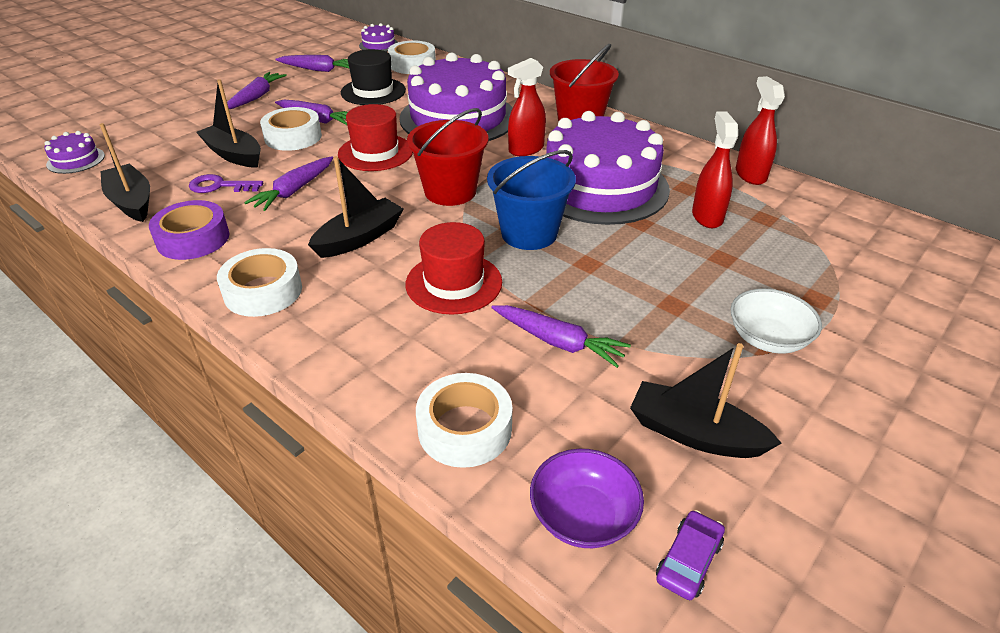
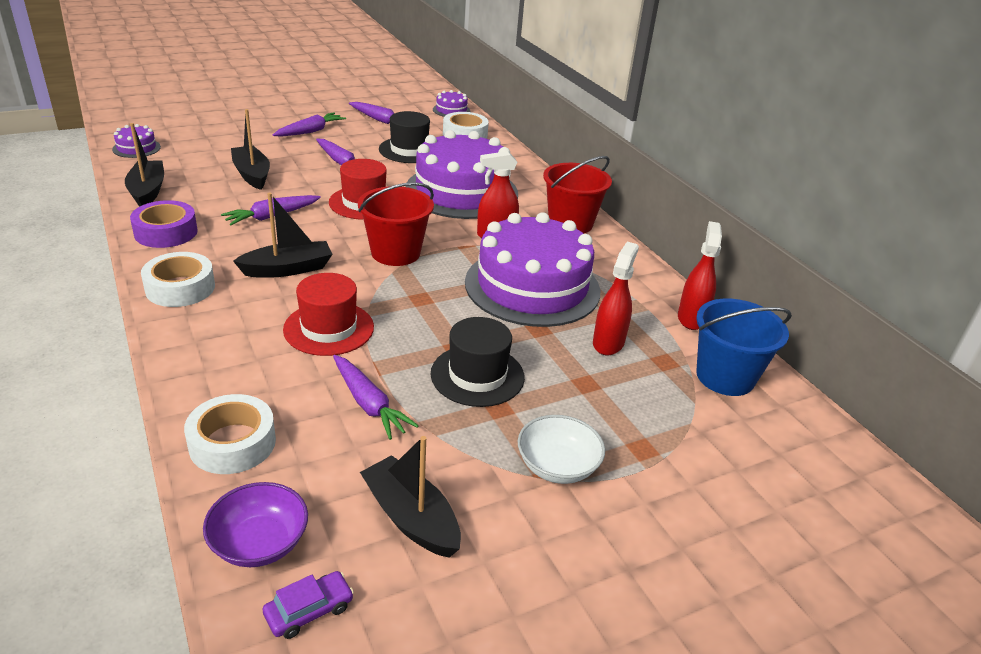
camera: 20 degrees right, 5 degrees down
(220, 186) = (220, 197): purple key -> none
(293, 137) = (310, 172): white tape -> none
(529, 233) = (429, 307): blue bucket -> blue bucket (725, 377)
(628, 281) = (477, 375): none -> black hat

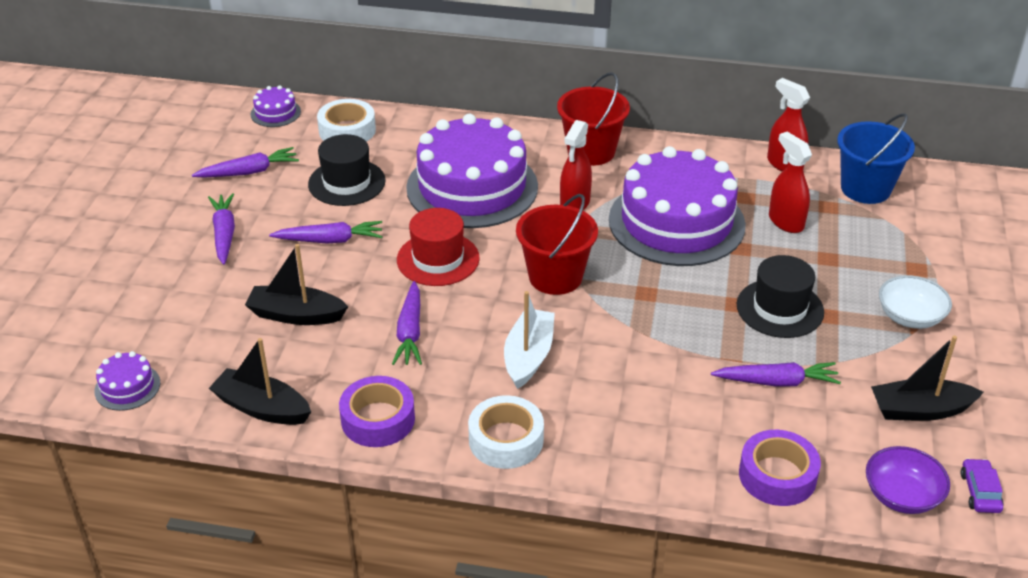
camera: 50 degrees left, 5 degrees up
(232, 443) = (777, 475): white tape -> purple tape
(288, 269) = (528, 356): black boat -> white boat
(329, 328) = (652, 365): red hat -> none

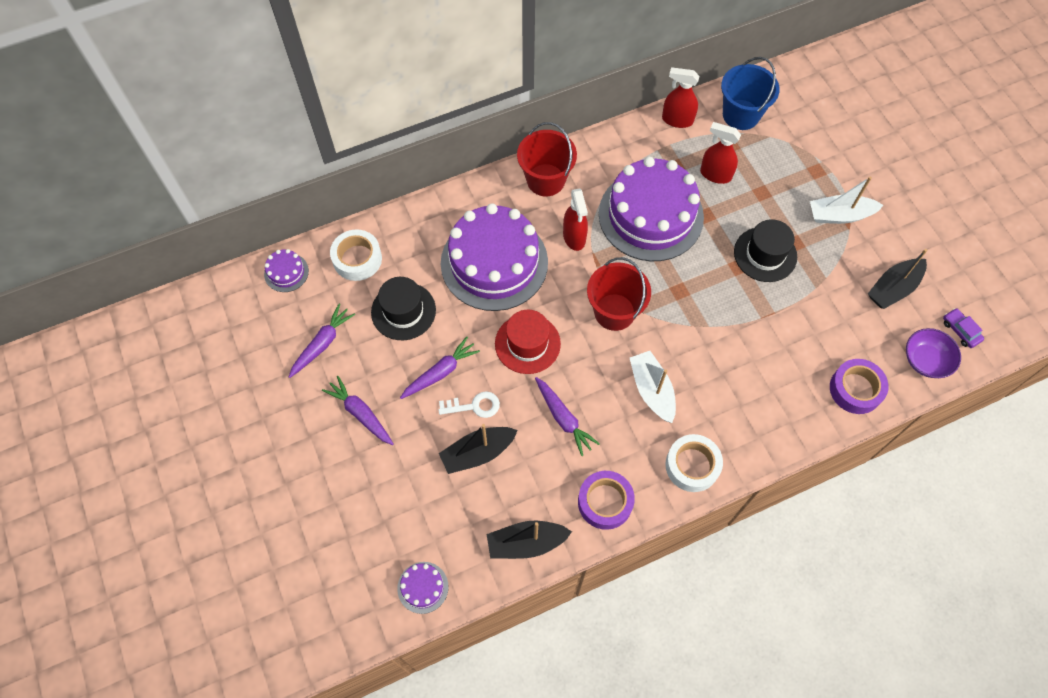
camera: 35 degrees left, 25 degrees up
(333, 279) = (474, 406): none -> white key
(776, 382) = (805, 317): purple carrot -> none
(910, 317) = (840, 215): white bowl -> white boat

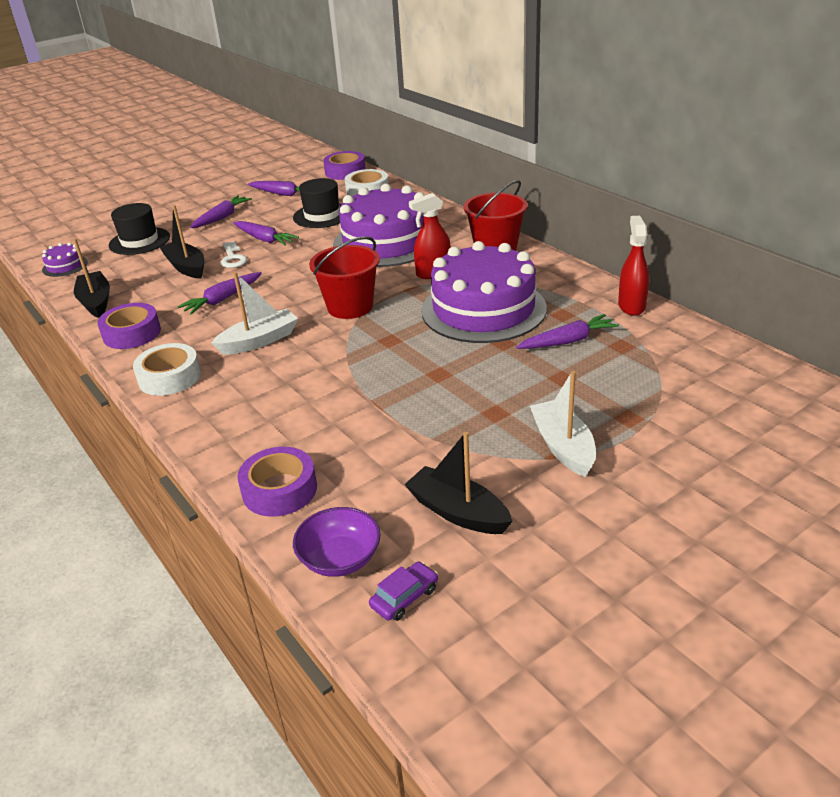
camera: 80 degrees right, 30 degrees down
(286, 272) = (345, 172): purple cake -> purple tape
(527, 344) = (301, 270): red hat -> none
(715, 174) = (568, 341): red spray bottle -> purple carrot
(741, 115) = (677, 347): blue bucket -> none
(765, 254) = (466, 391): black hat -> black hat (139, 241)

